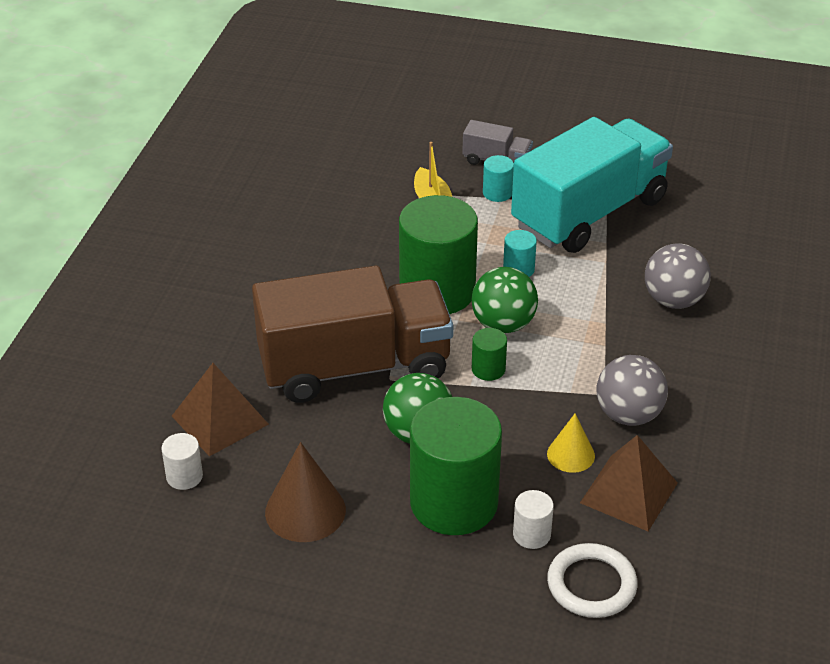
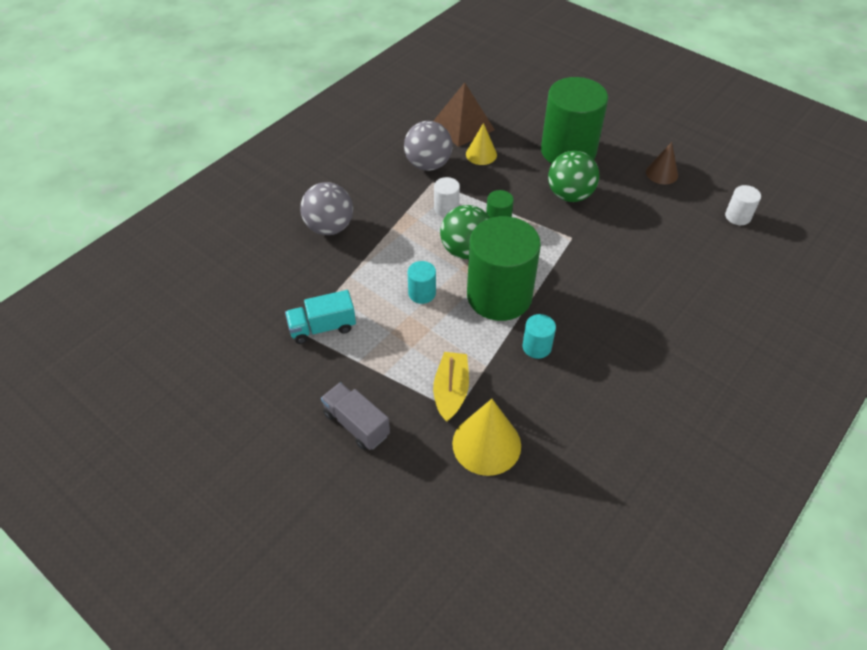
camera: 155 degrees left, 10 degrees up
(220, 420) = (706, 246): brown pyramid -> none
(305, 511) = (661, 173): brown cone -> brown cone, size x0.62
(354, 367) = (594, 254): brown truck -> none
(379, 180) = (486, 444): none -> yellow cone
(497, 193) = (384, 381): turquoise cylinder -> turquoise cylinder (537, 347)
(531, 534) = (532, 123): white cylinder -> white cylinder (446, 208)
(589, 213) = (322, 327): turquoise truck -> turquoise truck, size x0.42
(591, 584) = (516, 94): white ring -> none

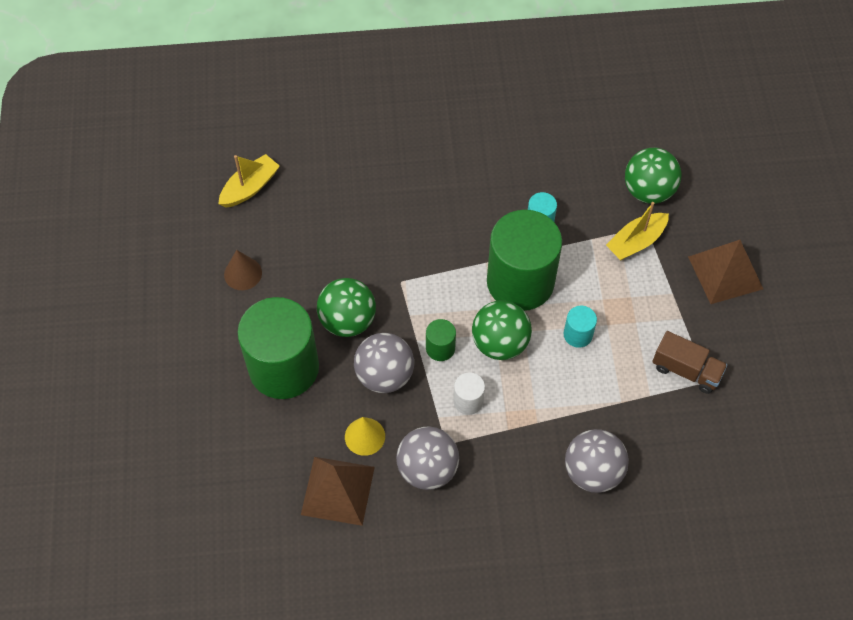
camera: 135 degrees left, 10 degrees up
(322, 327) = (686, 370): turquoise truck -> brown truck
(356, 424) = (725, 272): grey truck -> brown pyramid
(486, 444) = (648, 191): yellow cone -> green ball
(510, 186) = (384, 375): none -> grey ball
(737, 216) = (250, 187): white cylinder -> yellow boat

